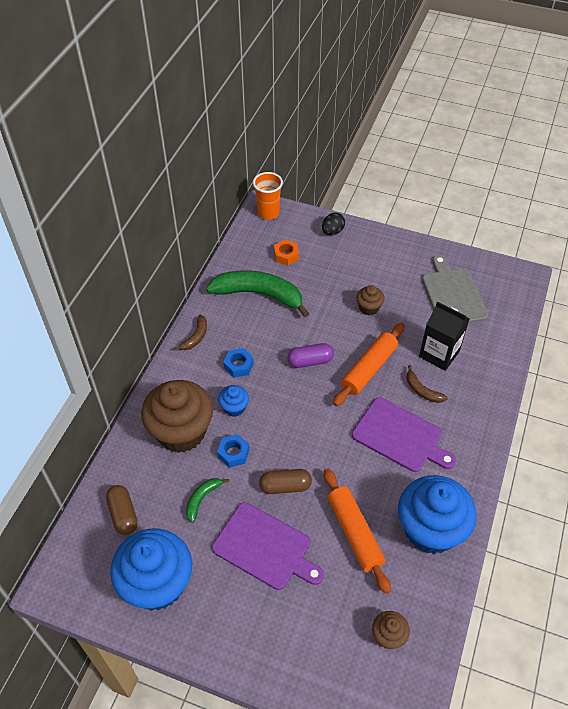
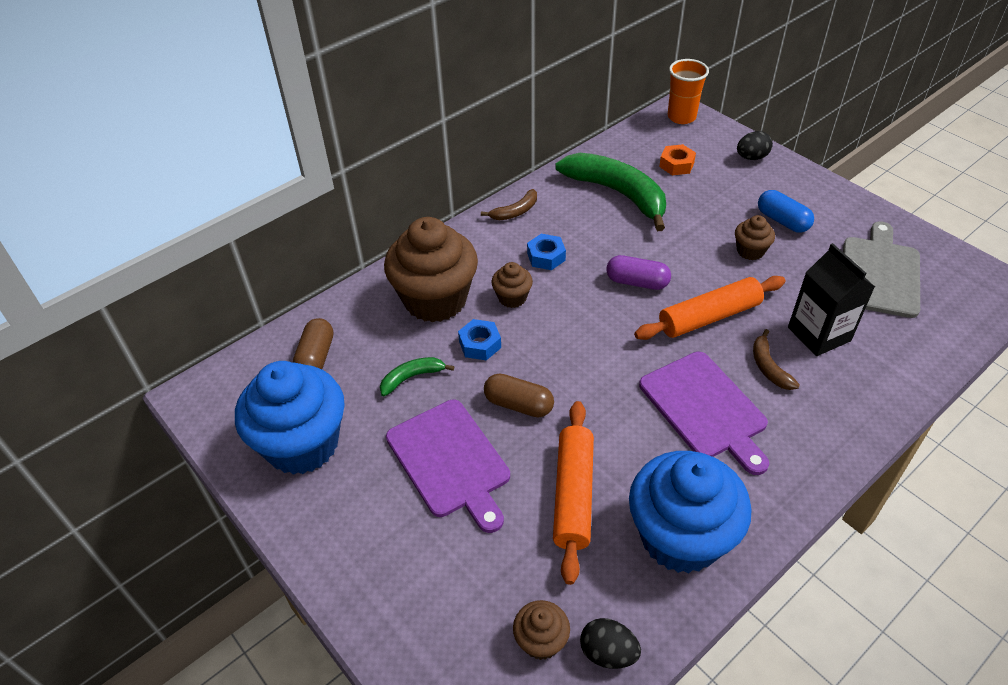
camera: 30 degrees right, 5 degrees down
(234, 408) = (512, 298): blue cupcake -> brown cupcake
(377, 276) = (782, 221): none -> blue capsule
(429, 622) = (608, 652): none -> black egg

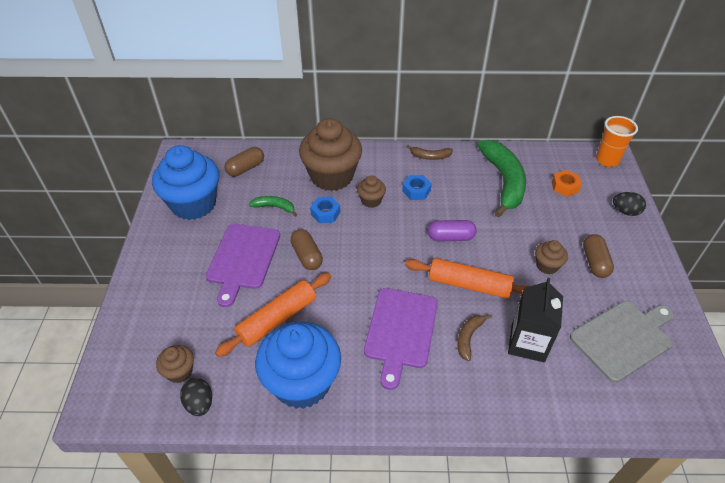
camera: 40 degrees right, 0 degrees up
(637, 282) = (450, 237): purple capsule -> purple capsule turned 60 degrees counterclockwise
(782, 221) = (594, 262): blue capsule -> brown capsule

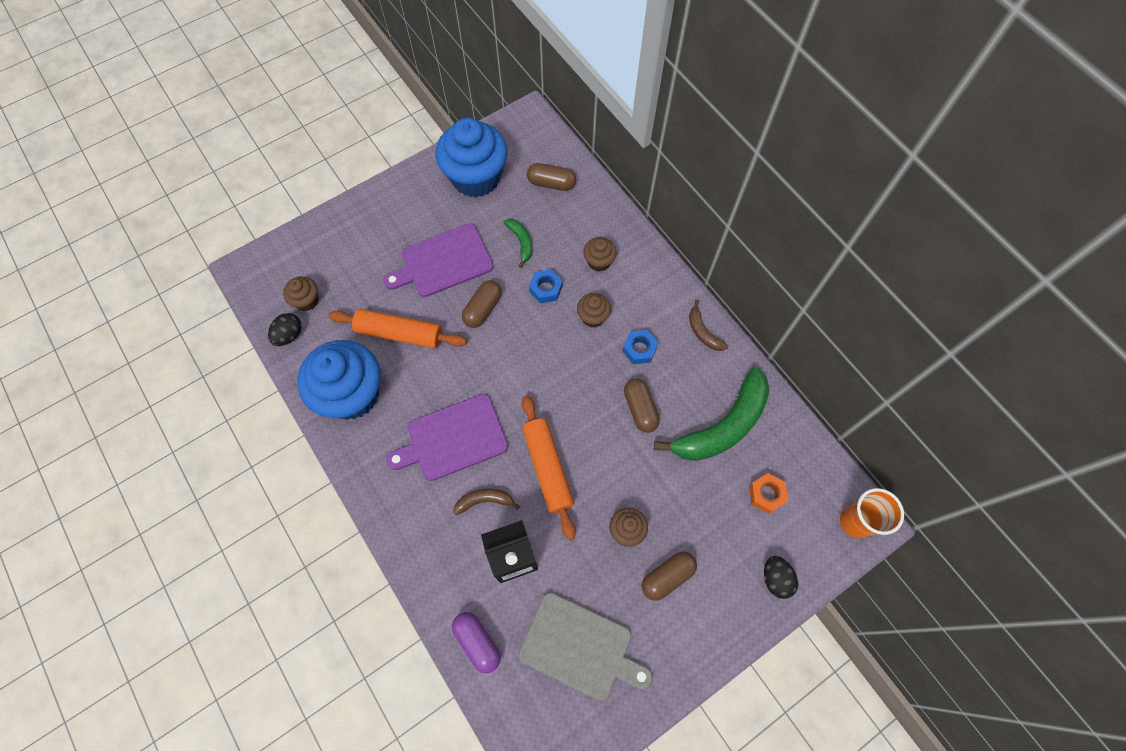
camera: 55 degrees right, 20 degrees up
(332, 176) = (599, 261): brown cupcake -> brown cupcake, size x0.45
(450, 237) = (598, 418): purple capsule -> purple capsule (477, 642)
(461, 213) = (640, 409): none -> brown capsule

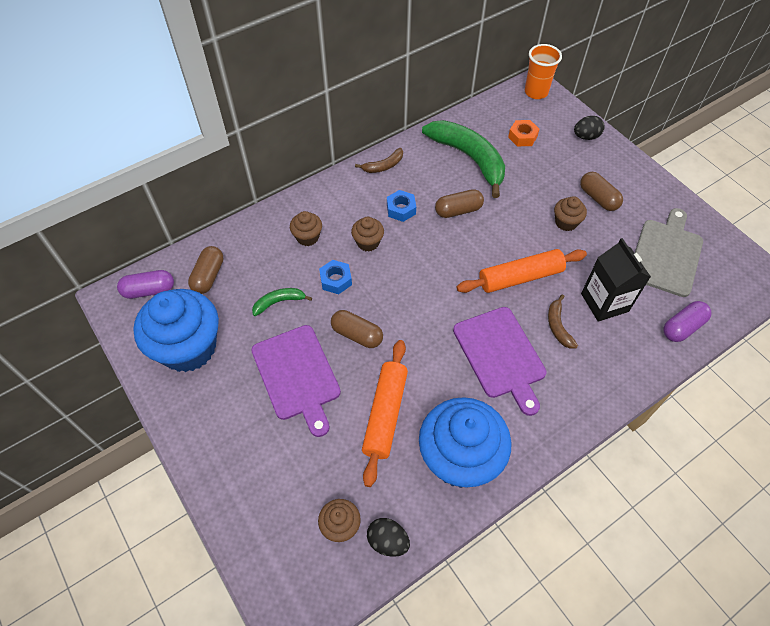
camera: 90 degrees left, 10 degrees down
(536, 141) = (149, 290): none -> purple capsule

